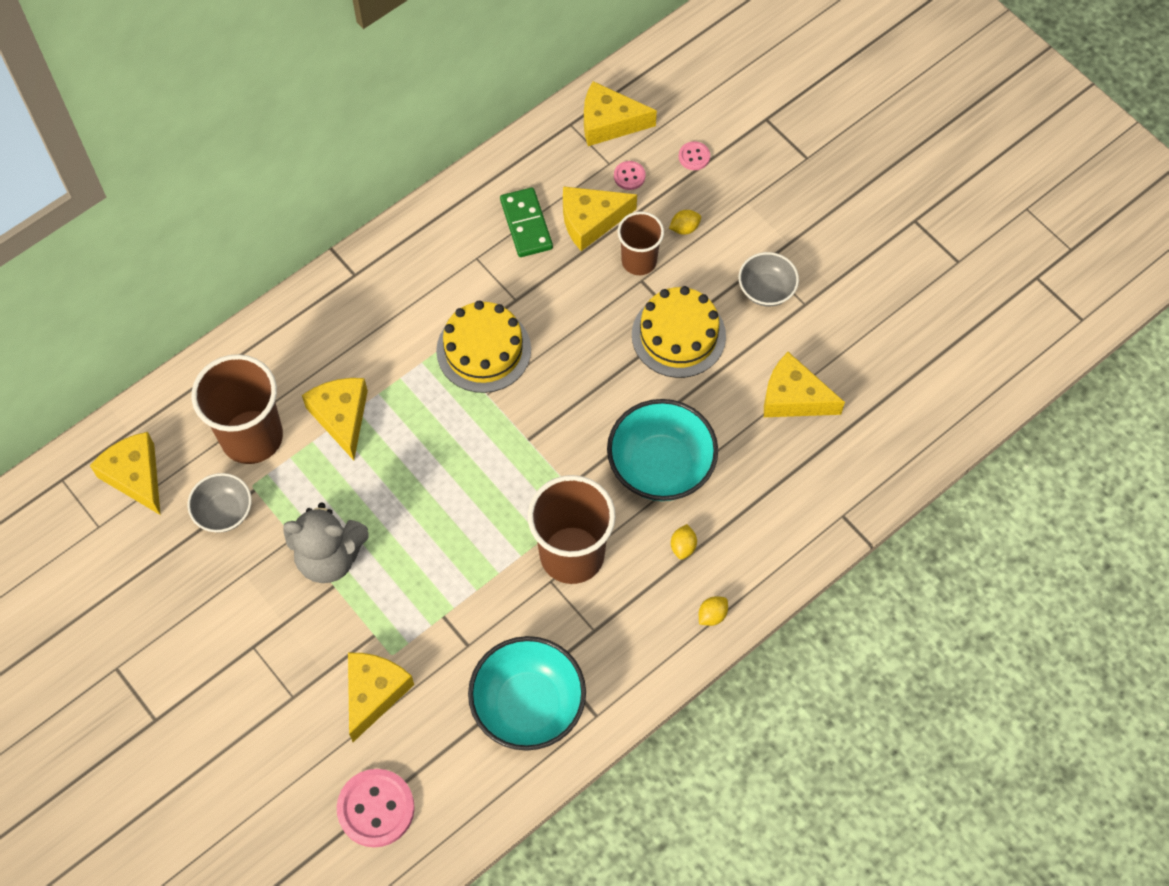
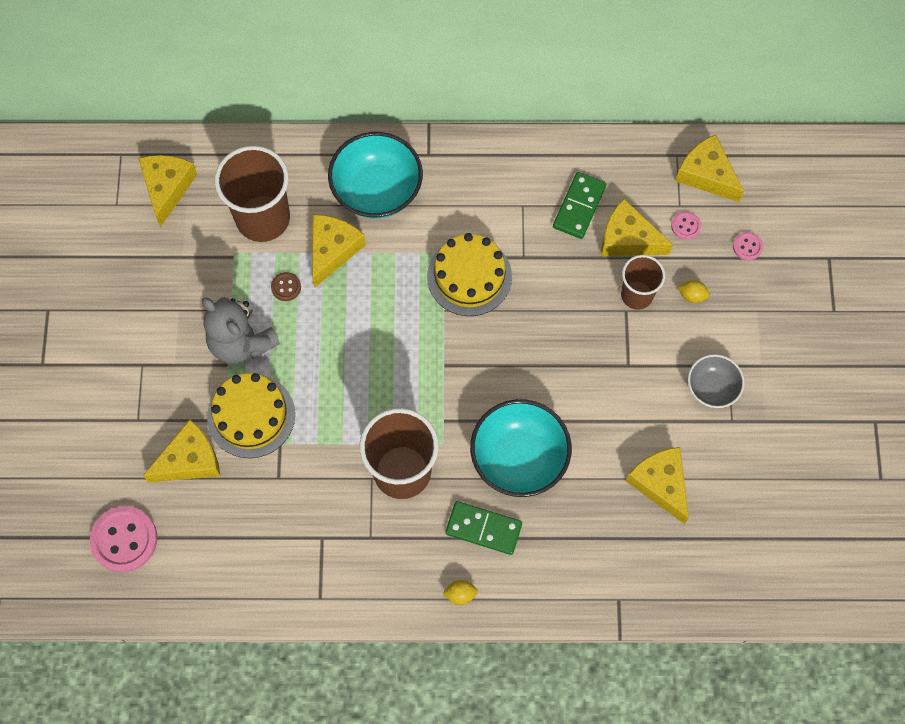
camera: 40 degrees right, 5 degrees up
(224, 512) = (201, 257): grey bowl -> none
(327, 479) = (286, 287): none -> brown button
(528, 705) = (281, 553): turquoise bowl -> turquoise bowl (377, 190)
(678, 335) = (617, 372): yellow cake -> yellow cake (251, 415)
(683, 546) = (483, 528): yellow lemon -> green domino

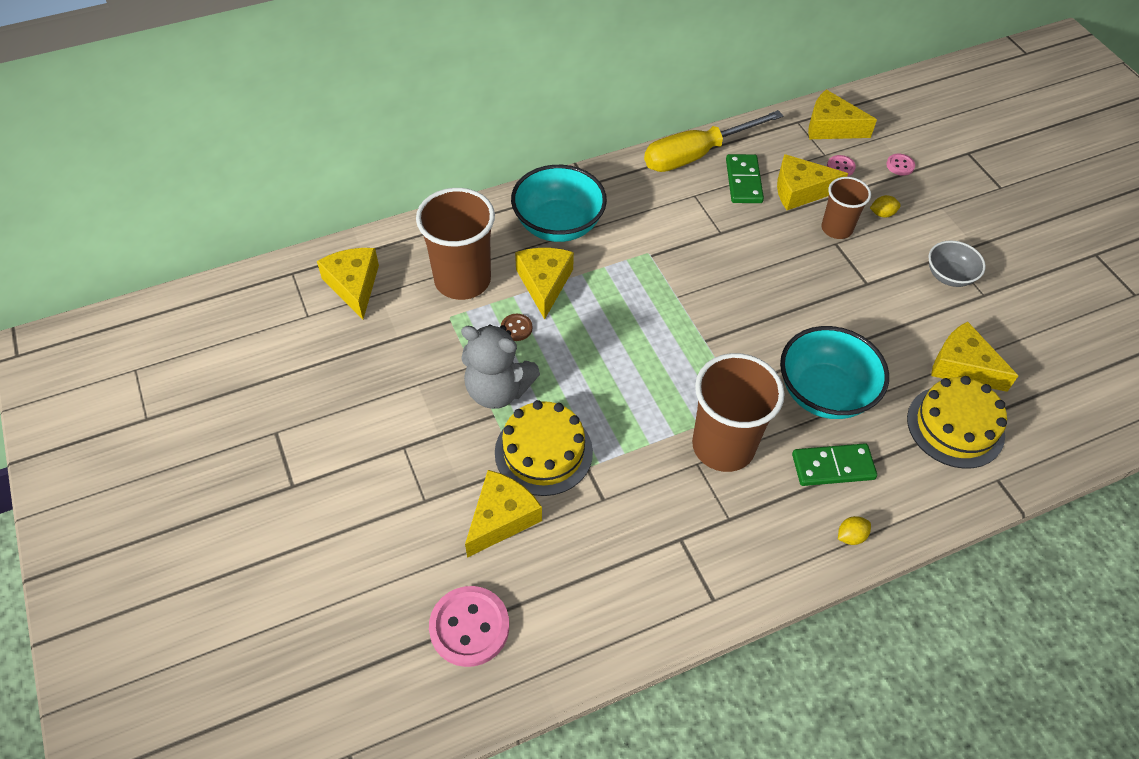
camera: 25 degrees left, 15 degrees down
(469, 276) = (683, 263): yellow cake -> yellow cake (955, 426)
(550, 158) = (696, 155): none -> yellow screwdriver

